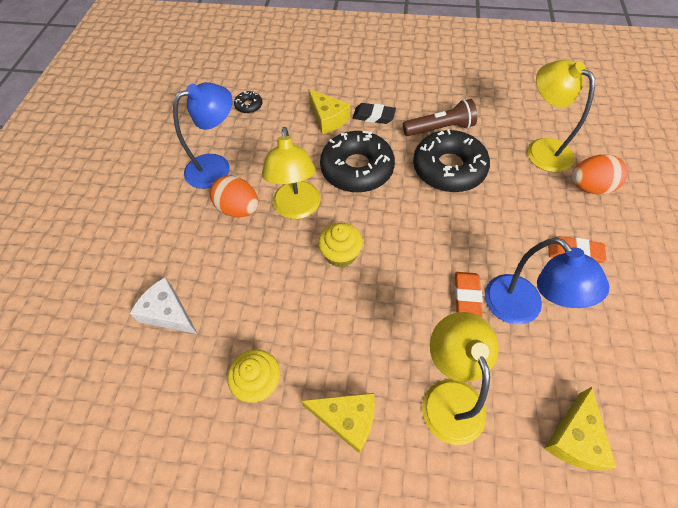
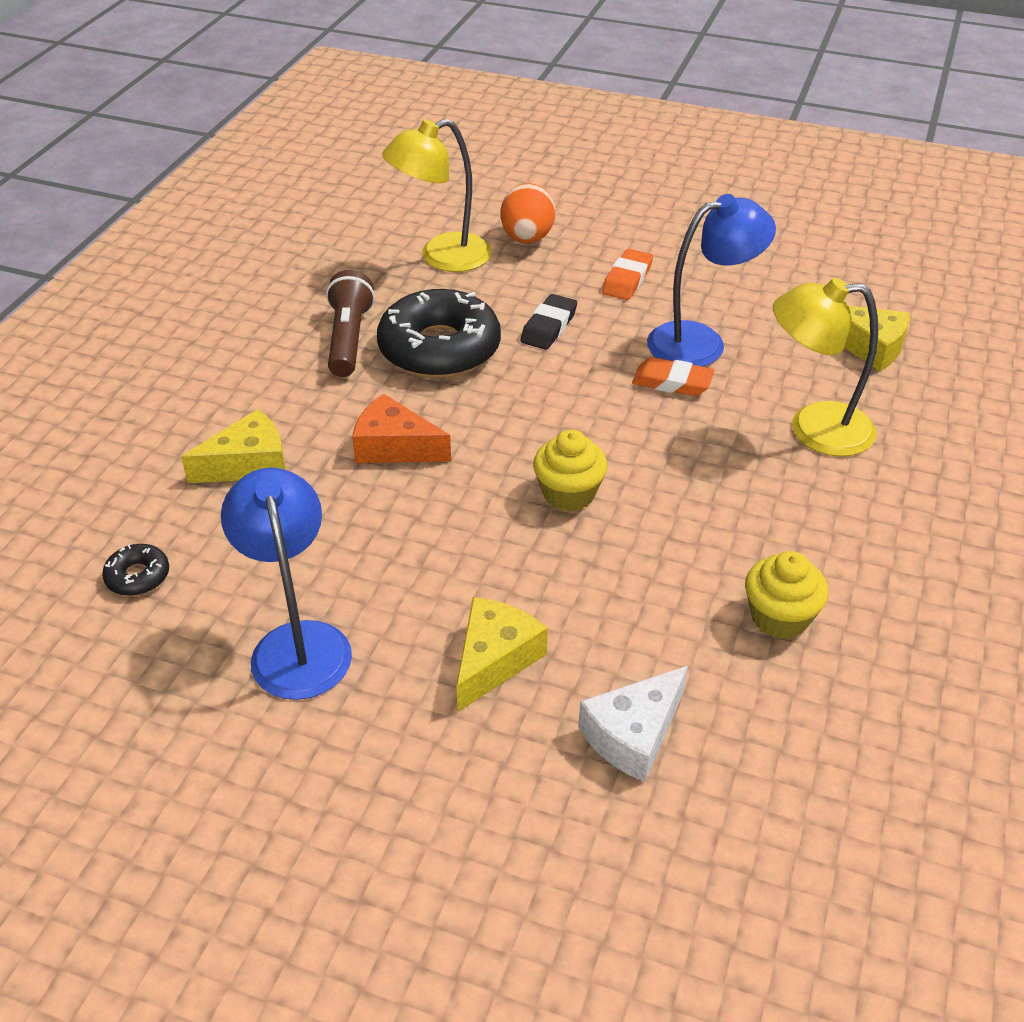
camera: 80 degrees left, 15 degrees down
(238, 209) = (424, 616): orange egg -> none
(297, 209) = (455, 534): yellow lamp -> none
(347, 419) = (840, 528): yellow cheese -> yellow cheese (494, 659)
(357, 169) = (394, 447): black donut -> orange cheese
(373, 116) = (276, 406): black eraser -> black eraser (548, 327)

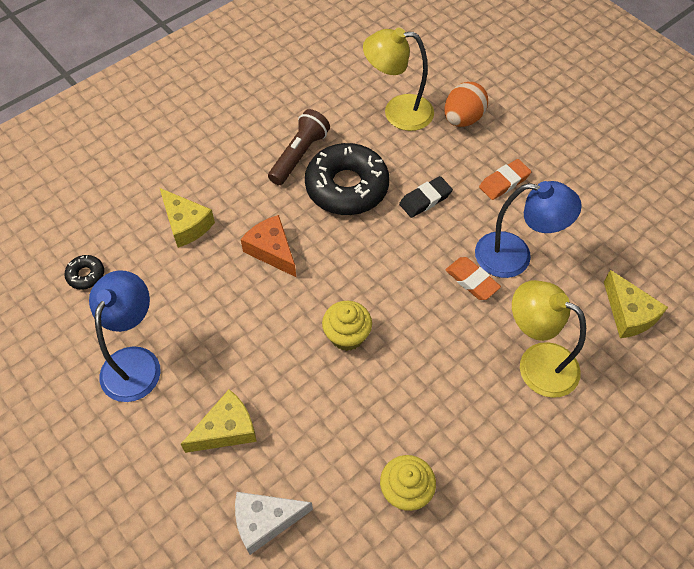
camera: 30 degrees right, 15 degrees up
(248, 464) = (186, 224): yellow cheese -> yellow cheese turned 45 degrees clockwise

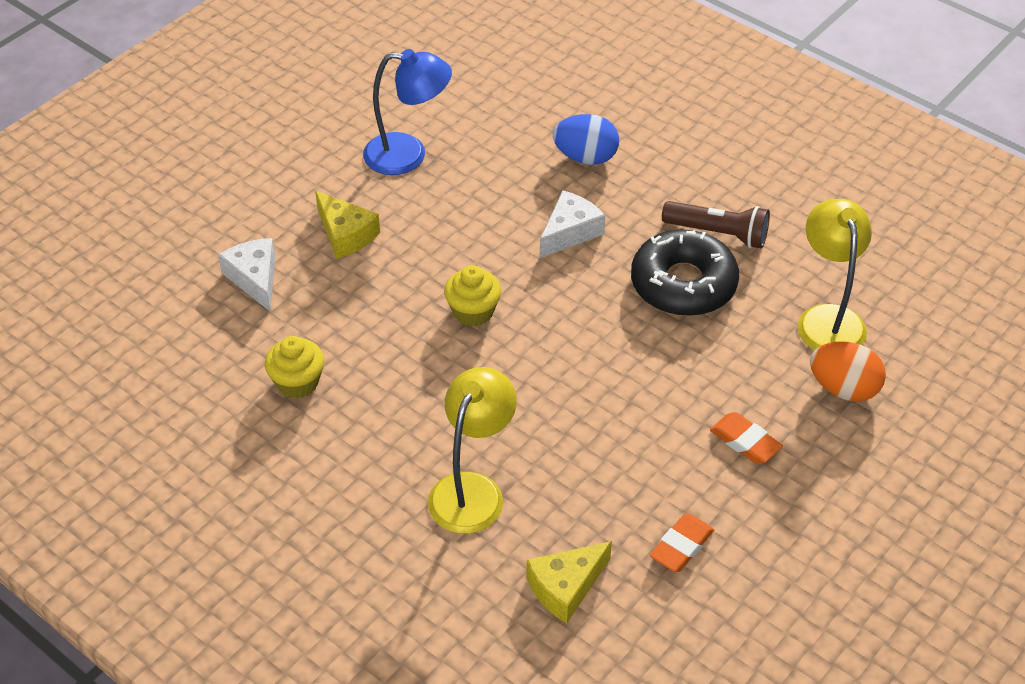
camera: 80 degrees right, 10 degrees down
(86, 275) = (500, 98): black donut -> none
(186, 224) = (585, 157): yellow cheese -> blue egg
(272, 251) = (570, 232): orange cheese -> white cheese
(425, 199) = (688, 361): black eraser -> none
(472, 281) = (575, 418): orange eraser -> orange eraser (681, 546)
(515, 257) = (624, 460): blue lamp -> none

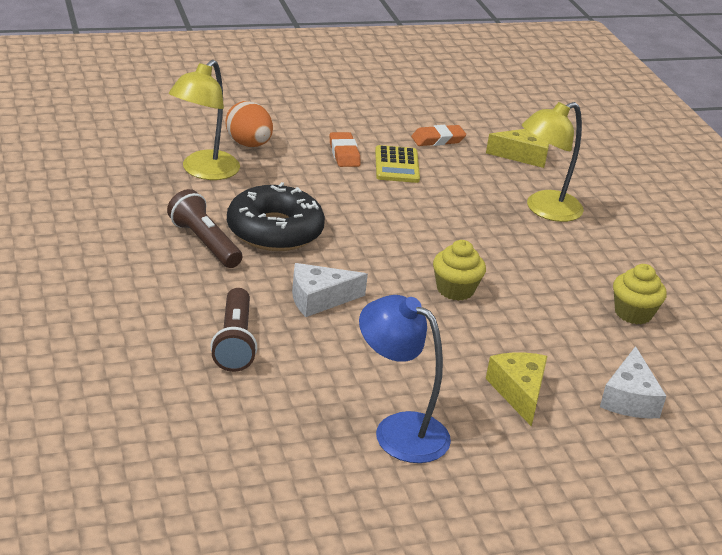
camera: 150 degrees left, 15 degrees down
(585, 157) = (234, 342): blue egg -> brown flashlight
(677, 460) = (396, 165): none -> yellow calculator

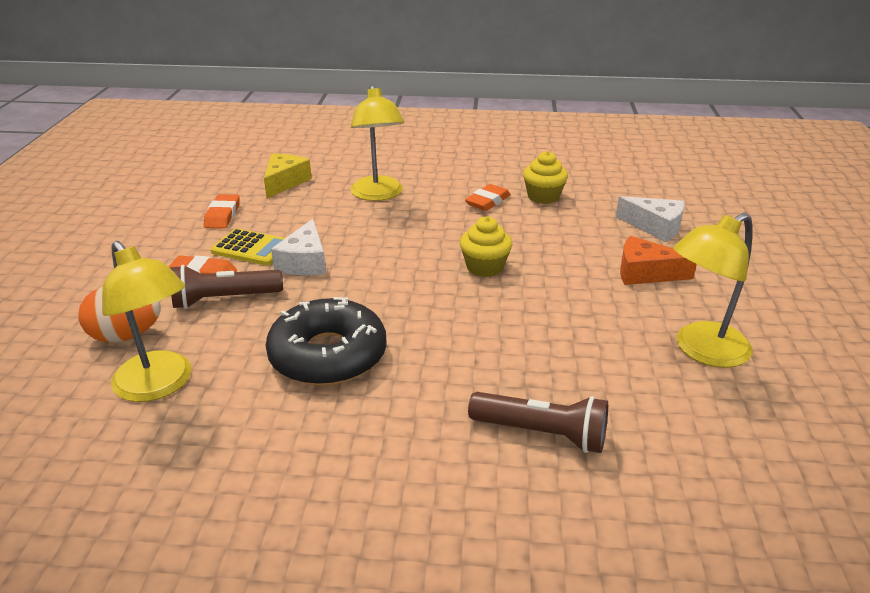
camera: 65 degrees left, 0 degrees up
(204, 243) = (325, 418): brown flashlight -> brown flashlight (224, 299)
(319, 299) = (475, 352): white cheese -> white cheese (305, 262)
(398, 430) = (701, 351): blue lamp -> yellow lamp
(518, 392) = (645, 273): yellow cheese -> orange cheese
(588, 277) = (488, 201): none -> orange eraser

